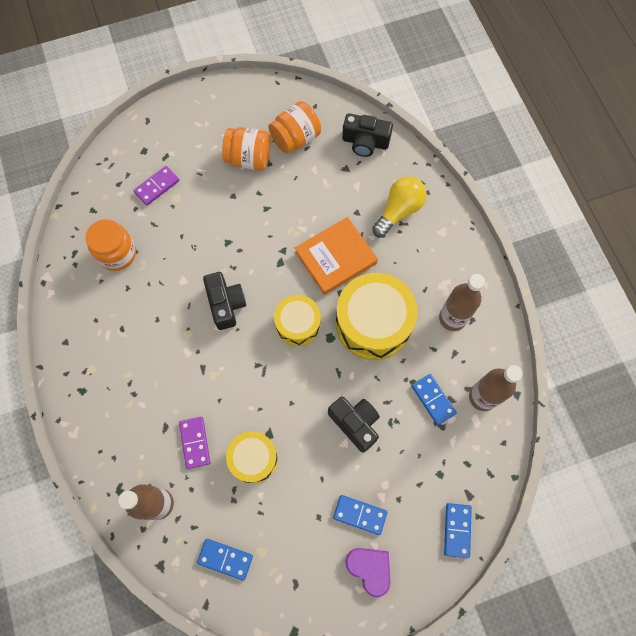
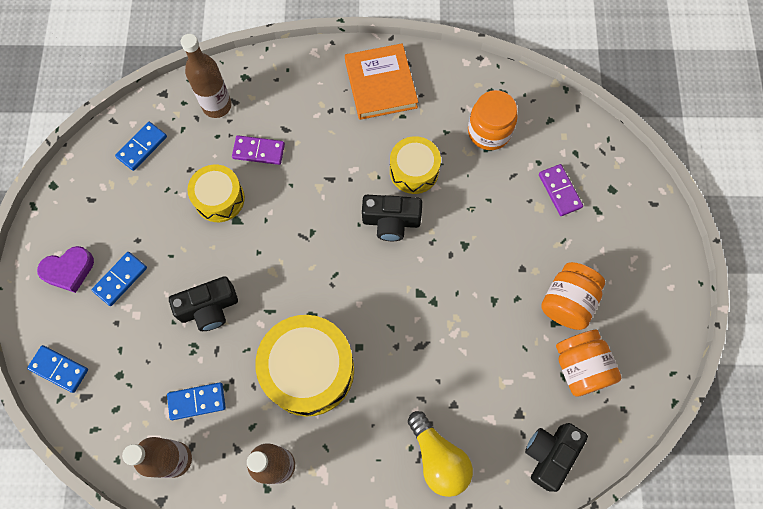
camera: 110 degrees right, 0 degrees up
(298, 324) = (340, 288): yellow drum -> yellow drum (414, 171)
(335, 257) = (403, 357): orange book -> orange book (380, 84)

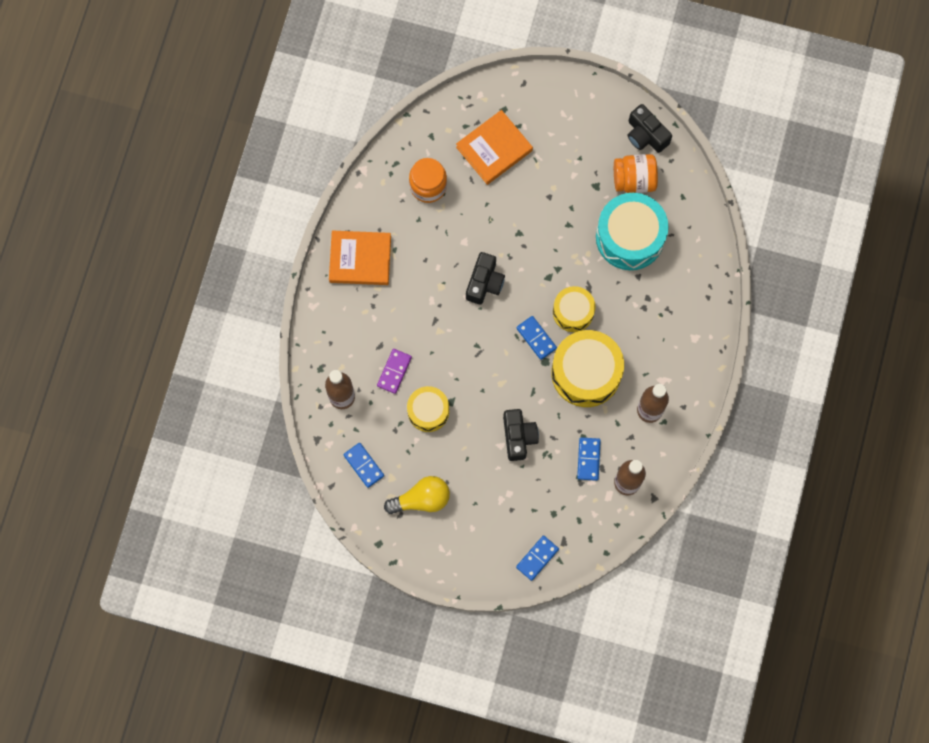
camera: 75 degrees left, 5 degrees up
(69, 270) = (458, 540): purple heart -> none
(120, 279) = (476, 501): blue domino -> blue domino (536, 338)
(414, 171) = (446, 254): yellow drum -> yellow drum (573, 312)
(438, 458) = (673, 297): yellow light bulb -> yellow light bulb (421, 499)
(502, 381) = (630, 237): none -> turquoise drum
(550, 454) = (689, 221): black camera -> black camera (646, 135)
(559, 191) = (494, 149): purple domino -> orange book
(567, 302) = (583, 173): orange jar -> none

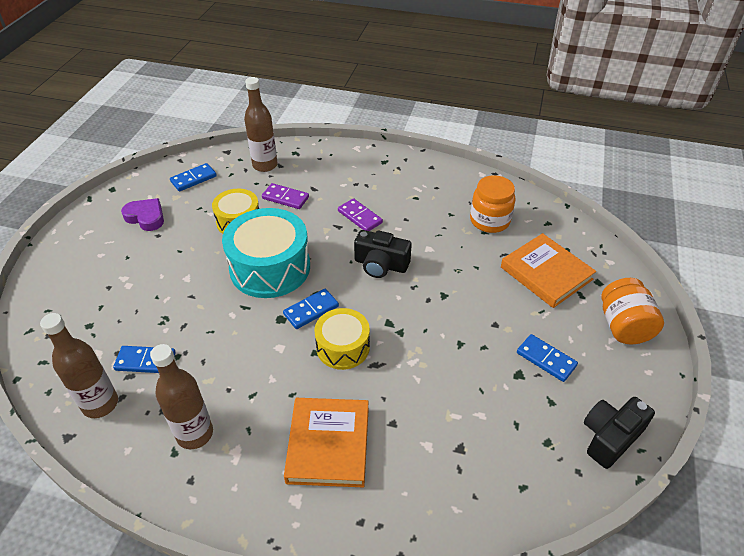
camera: 90 degrees right, 30 degrees down
(360, 259) = (404, 175): orange book -> orange book (328, 444)
(421, 499) = (146, 217): yellow light bulb -> purple heart
(422, 301) = (359, 217): none -> purple domino
(518, 437) = (192, 293): black camera -> none
(537, 558) = (41, 309): blue domino -> blue domino (546, 359)
(586, 373) = (260, 360): yellow drum -> none
(630, 237) = (450, 413): turquoise drum -> turquoise drum (270, 267)
(634, 180) = (537, 420): orange jar -> orange jar (623, 326)

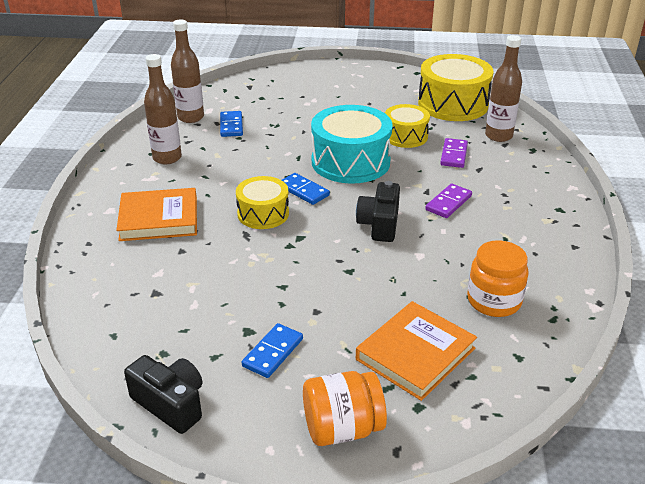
camera: 80 degrees right, 10 degrees down
(146, 217) = (389, 93): purple heart -> none
(193, 179) = (453, 104): blue domino -> yellow drum

